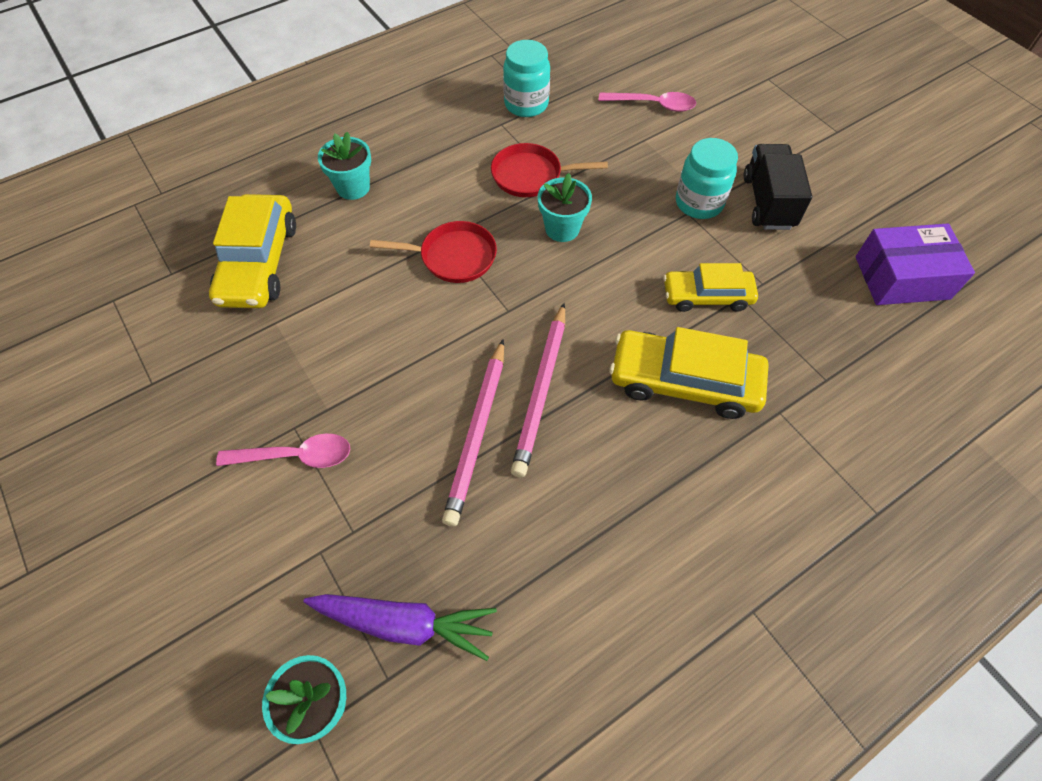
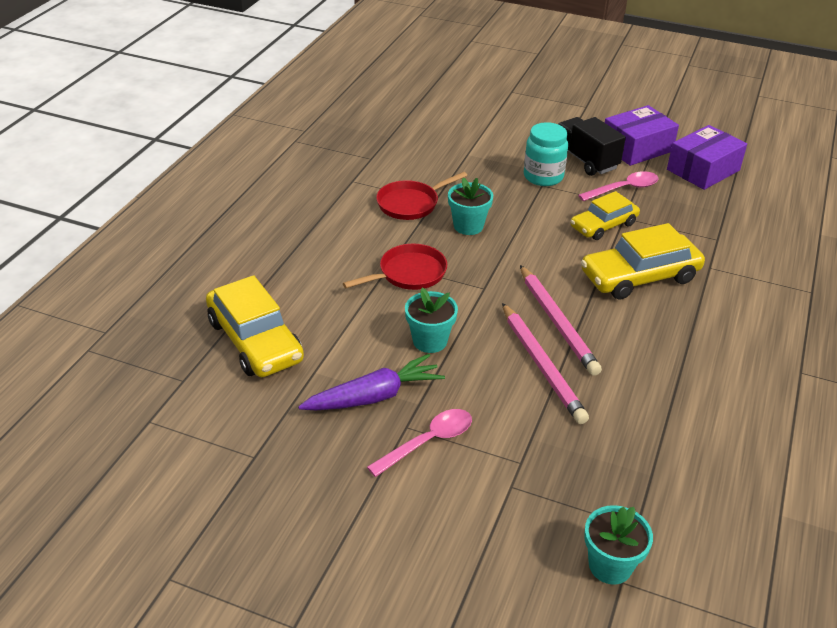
camera: 35 degrees left, 20 degrees down
(353, 187) = (279, 262): turquoise flower pot -> turquoise flower pot (430, 341)
(405, 623) = (614, 491): purple carrot -> purple carrot (374, 396)
(526, 104) = (358, 162): turquoise jar -> none
(653, 105) = (451, 132): pink spoon -> pink spoon (623, 189)
(846, 212) = (636, 148): none -> purple box

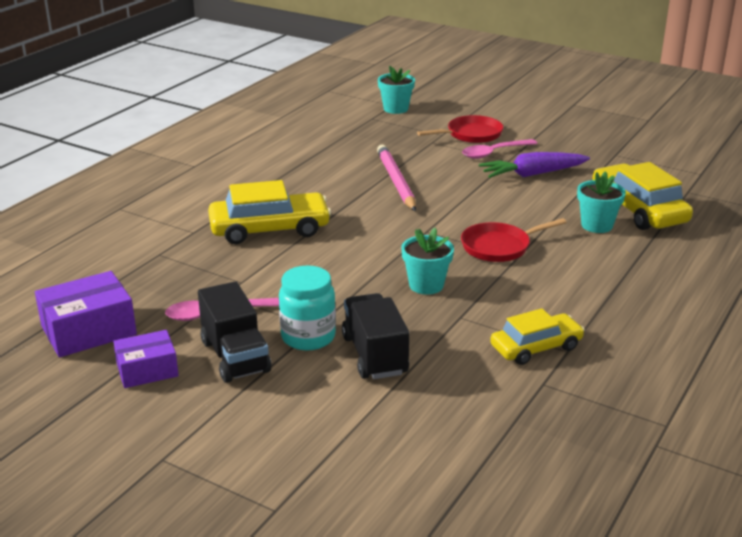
camera: 170 degrees left, 10 degrees down
(411, 203) = (490, 315): red pan -> red pan (471, 134)
(430, 341) = (485, 200): turquoise flower pot -> turquoise flower pot (597, 225)
(490, 168) = (374, 355): none -> black truck
(557, 322) = (369, 204): pink pencil -> none
(603, 225) = (271, 275): yellow car -> yellow car (536, 347)
(636, 148) = (147, 370): purple box -> purple box, size x0.65

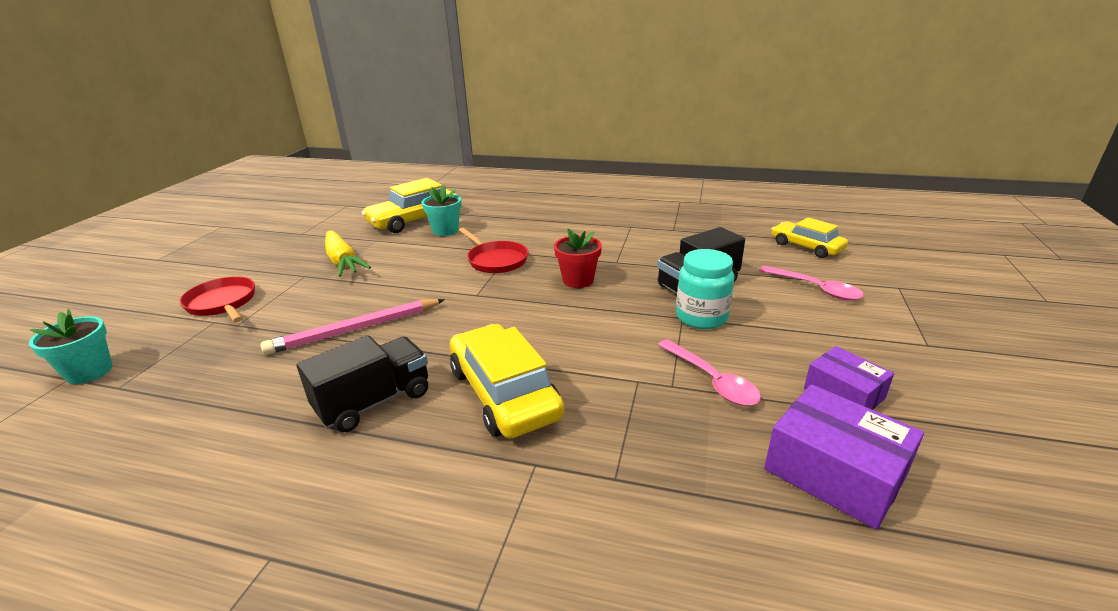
camera: 105 degrees left, 0 degrees up
(235, 356) = (766, 347): black truck -> black truck (374, 402)
(426, 285) = (578, 280): turquoise flower pot -> red flower pot
(494, 153) = (283, 285): pink spoon -> pink spoon (815, 289)
(532, 174) = (343, 261): purple carrot -> yellow carrot
(536, 347) = (635, 235): yellow car -> yellow car (806, 247)

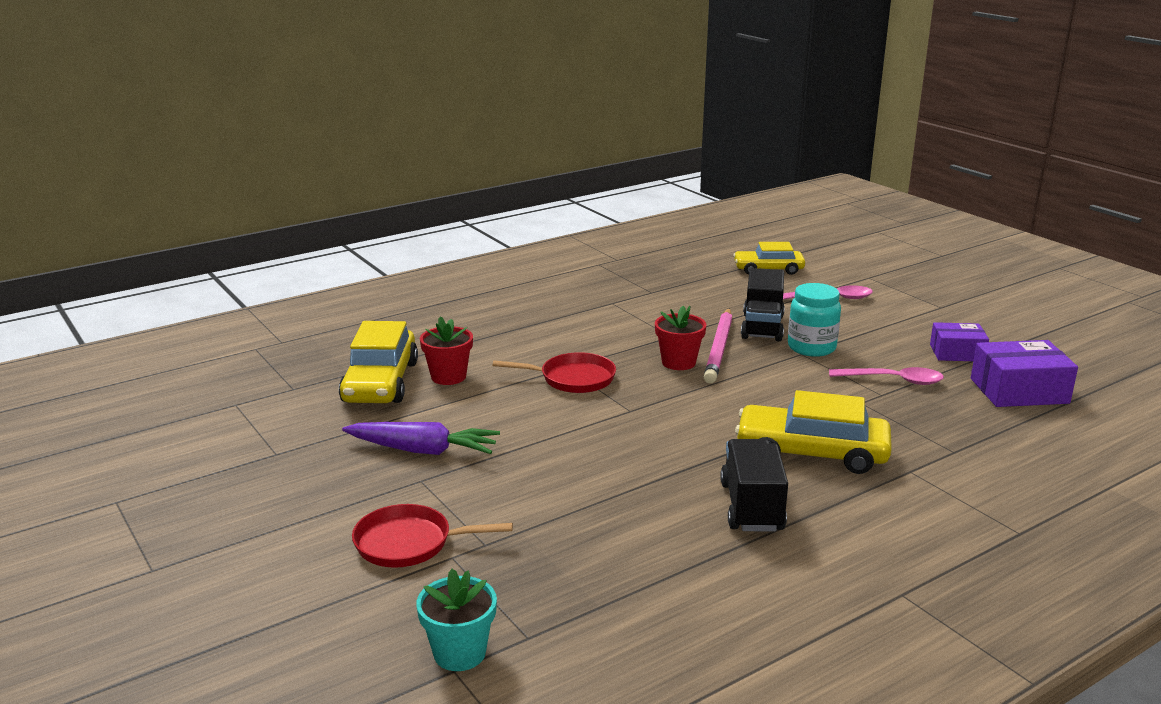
camera: 50 degrees left, 5 degrees down
(343, 261) = (423, 450): yellow carrot -> purple carrot
(355, 330) = (606, 483): pink pencil -> pink pencil (719, 349)
(445, 230) = (448, 377): turquoise flower pot -> red flower pot

